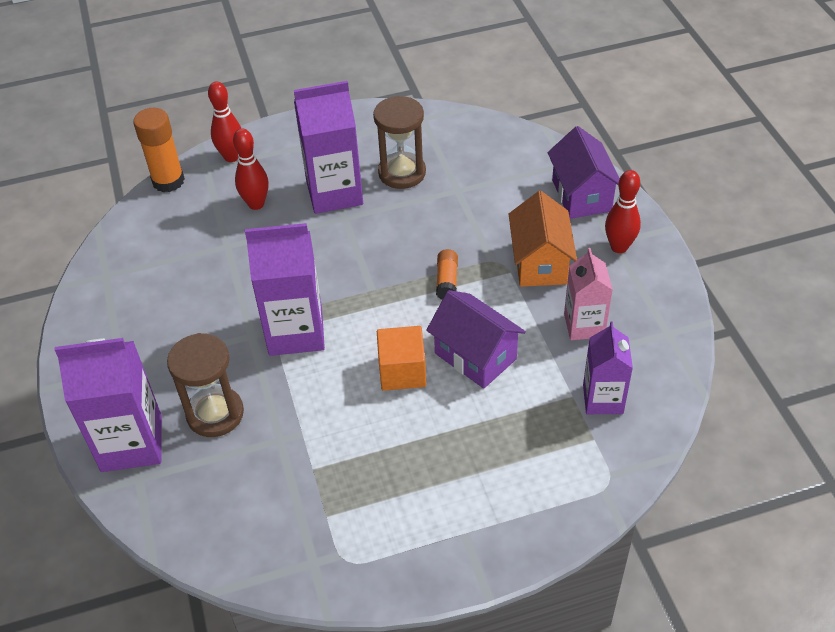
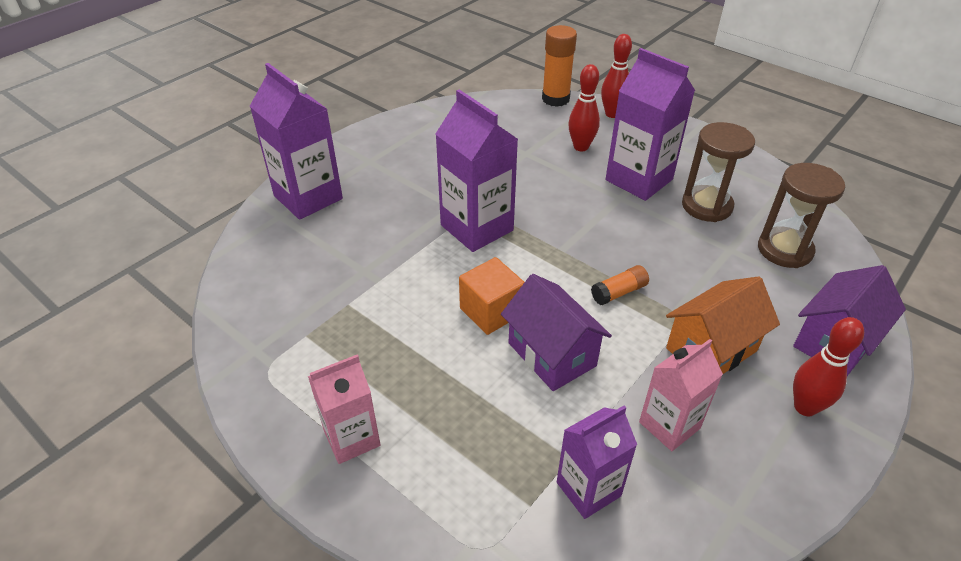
camera: 55 degrees right, 5 degrees down
(215, 414) = (363, 224): brown hourglass -> brown hourglass (784, 250)
(462, 524) = (352, 438): none -> pink carton
(475, 356) = (552, 354): purple house -> purple house turned 45 degrees counterclockwise

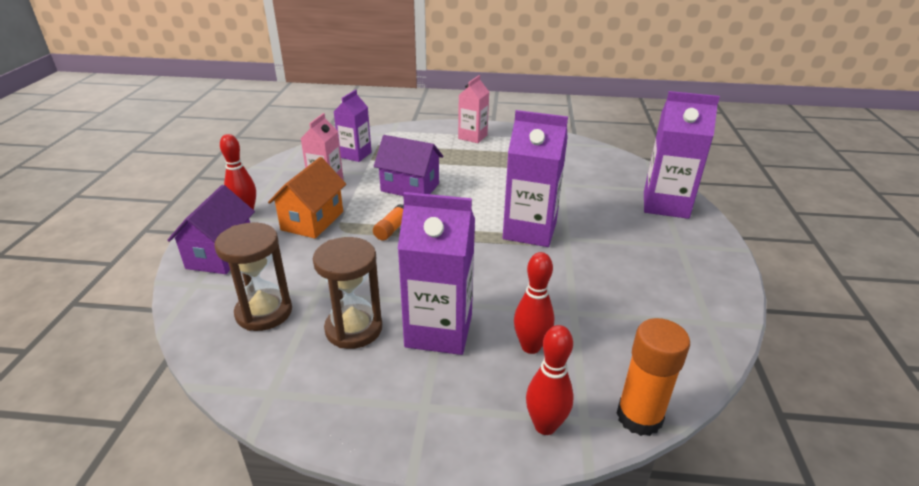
camera: 145 degrees right, 10 degrees down
(491, 311) = (464, 192): orange cube -> none

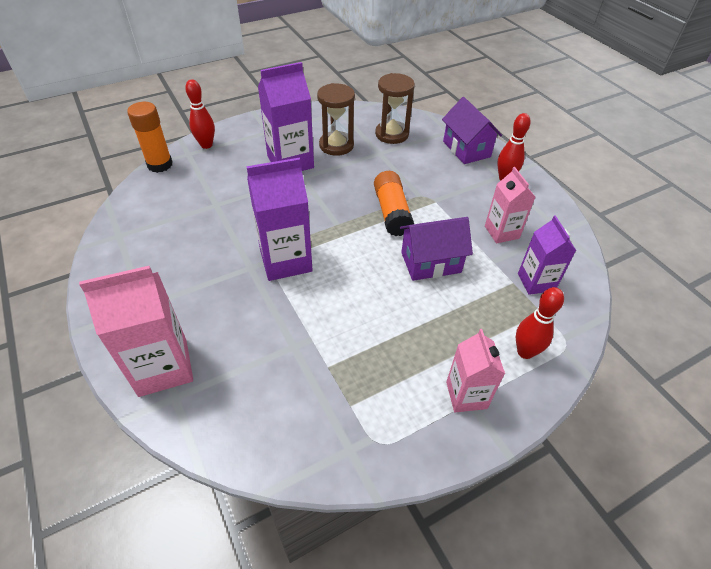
camera: 145 degrees right, 15 degrees up
(312, 221) = (454, 194): orange house -> none
(392, 229) = (391, 212): orange glue stick -> orange glue stick, size x1.75
(530, 347) = (232, 174): red bowling pin -> red bowling pin (525, 352)
(665, 205) = (163, 367): purple carton -> pink carton

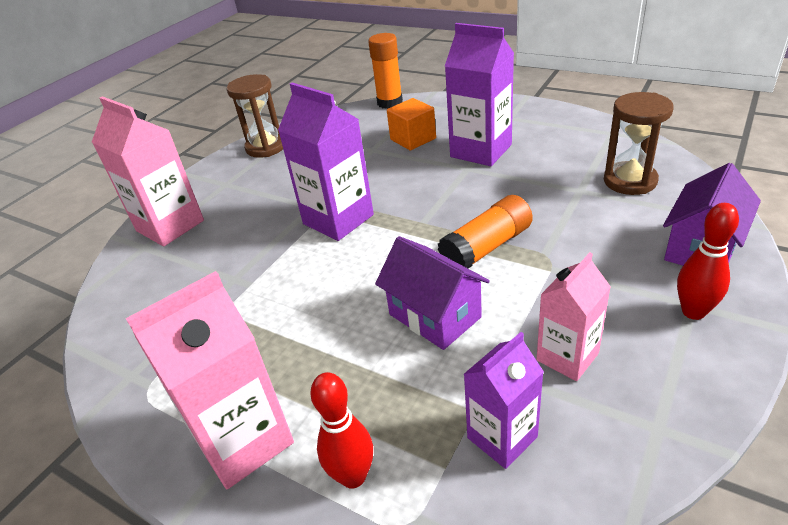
camera: 65 degrees right, 10 degrees down
(206, 145) = (443, 104): red bowling pin -> none
(231, 180) = (413, 139): none -> orange cube
(336, 145) = (548, 160): brown hourglass -> brown hourglass (266, 147)
(466, 395) = (244, 441): pink carton -> pink carton, size x1.58

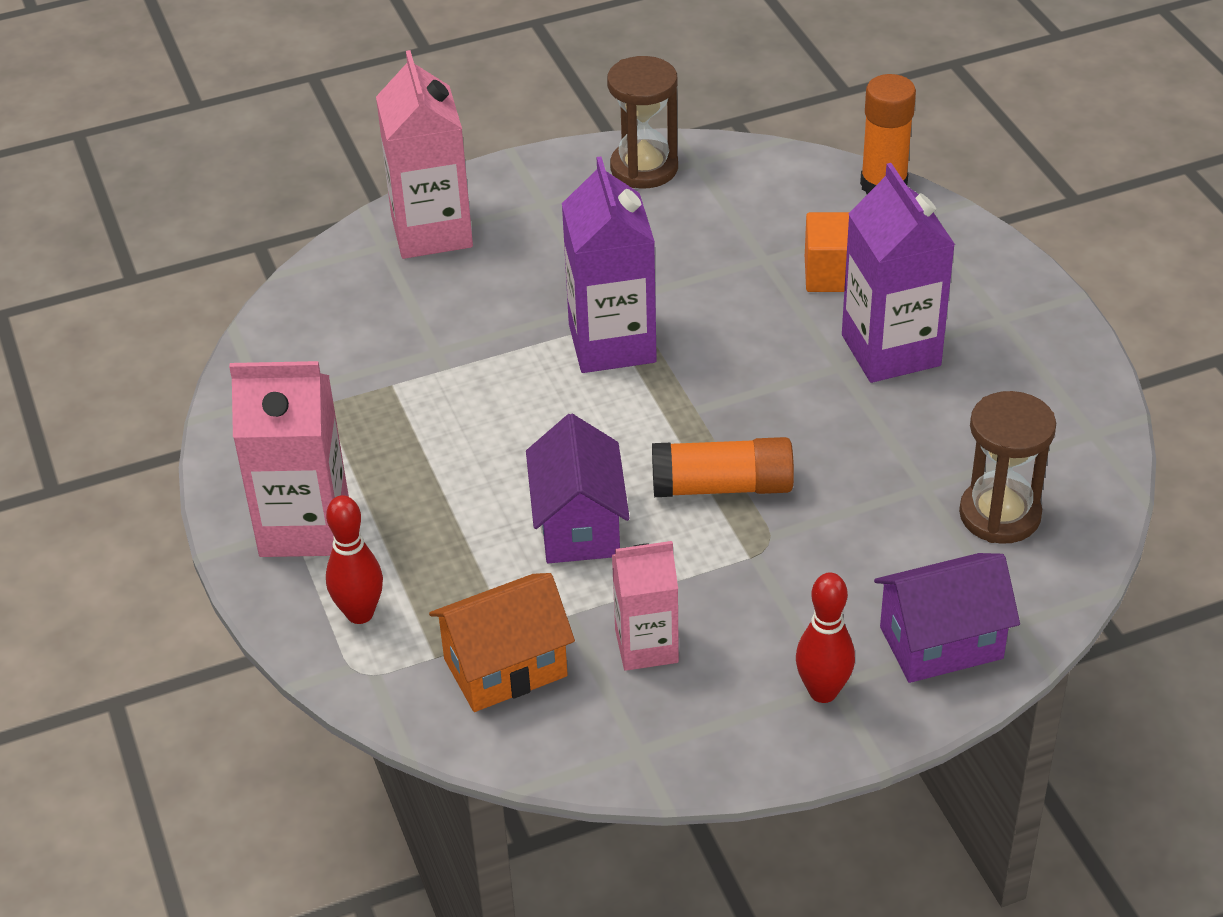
camera: 35 degrees right, 5 degrees up
(502, 437) = (505, 667): purple carton -> orange house

